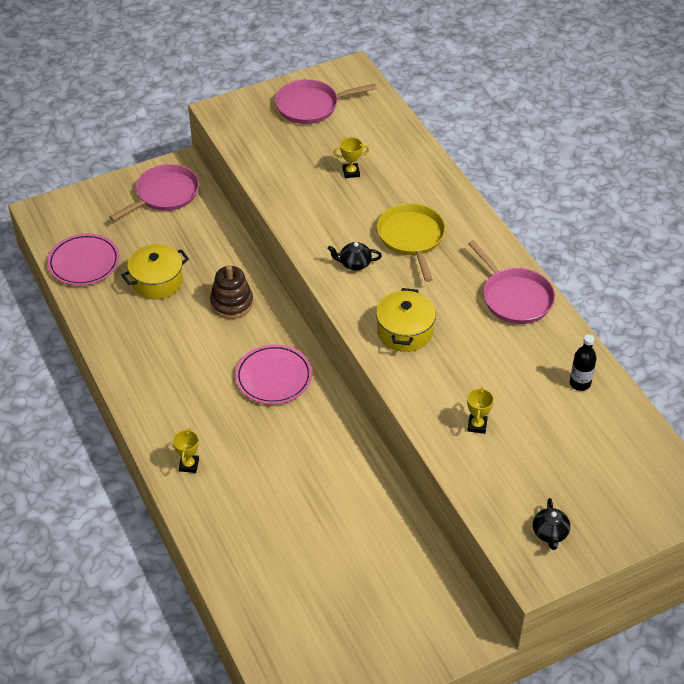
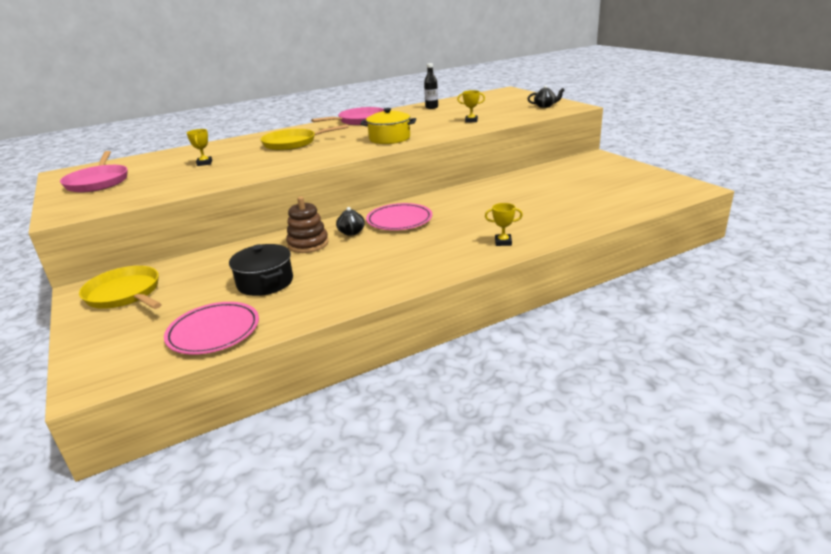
camera: 90 degrees left, 20 degrees down
(157, 281) = (265, 282): yellow pot -> black pot
(165, 194) = (125, 294): pink pan -> yellow pan
(354, 264) = (315, 154): black teapot -> black teapot (351, 232)

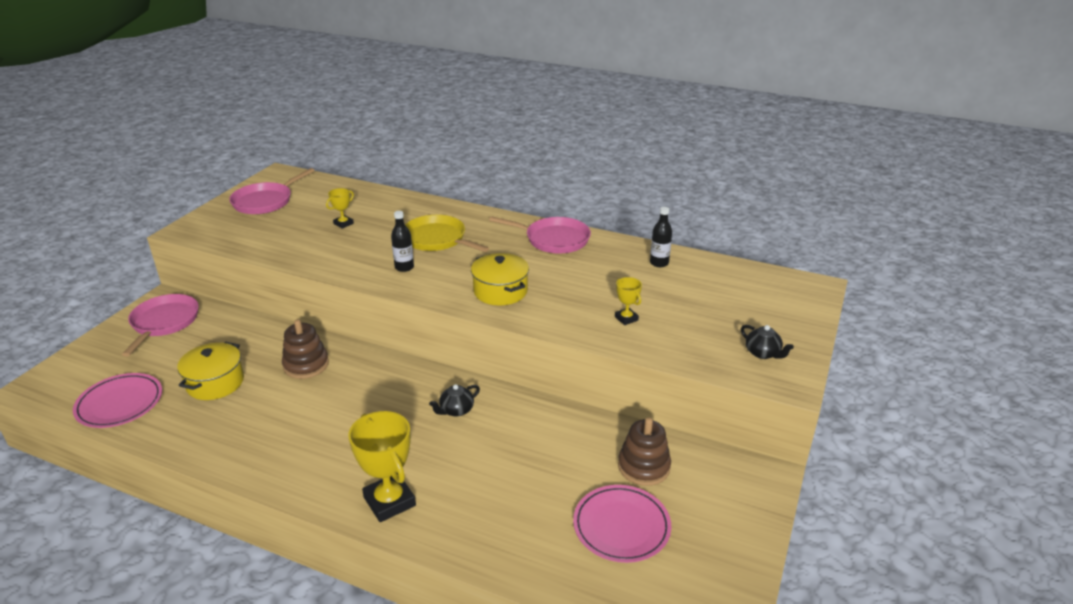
camera: 50 degrees right, 5 degrees up
(125, 294) = (164, 322): yellow pan -> pink pan
(265, 282) = (215, 383): black pot -> yellow pot
(308, 155) = (404, 267): none -> black bottle
(351, 232) = (349, 378): black teapot -> black teapot (456, 410)
(399, 220) = (400, 395): pink plate -> pink plate (621, 526)
(503, 242) = (389, 501): yellow trophy -> yellow trophy, size x1.97
(559, 176) = (643, 467): none -> brown stacking toy

